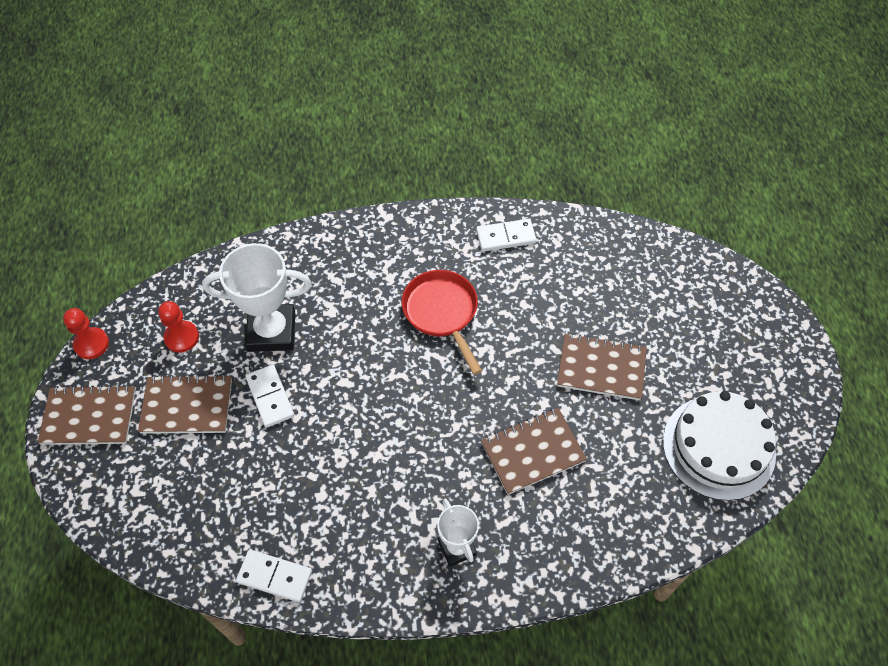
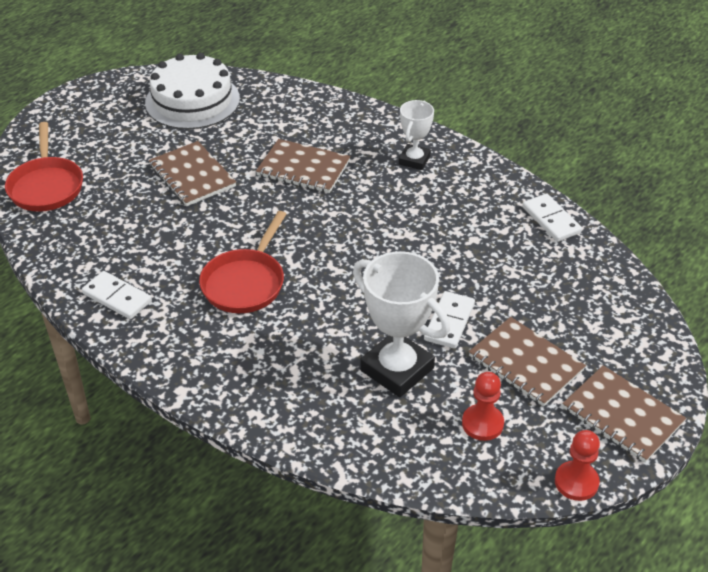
camera: 135 degrees left, 15 degrees down
(679, 271) = (46, 186): none -> red pan

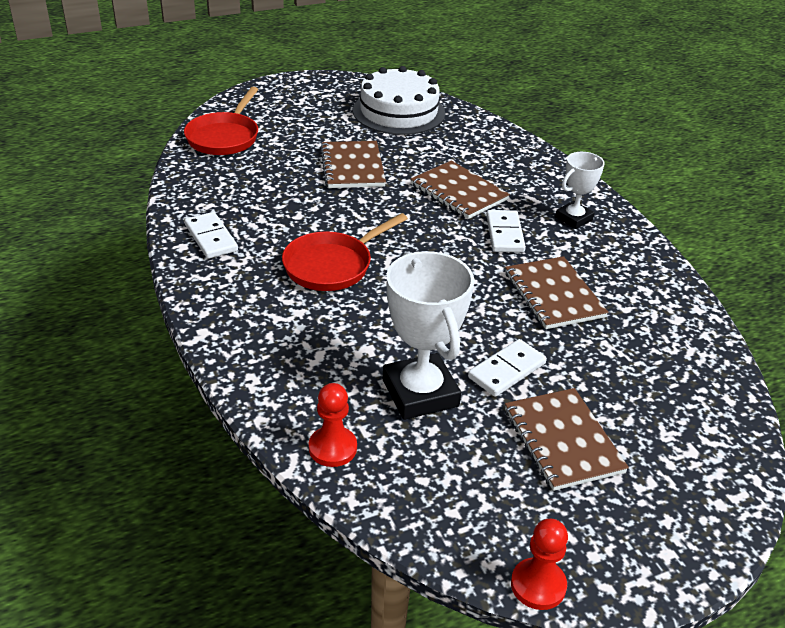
camera: 25 degrees right, 5 degrees down
(482, 424) = (473, 480): red pawn -> red pawn (332, 448)
(551, 220) = (685, 316): white domino -> white domino (504, 234)
(622, 415) = (641, 538): brown notebook -> brown notebook (554, 295)

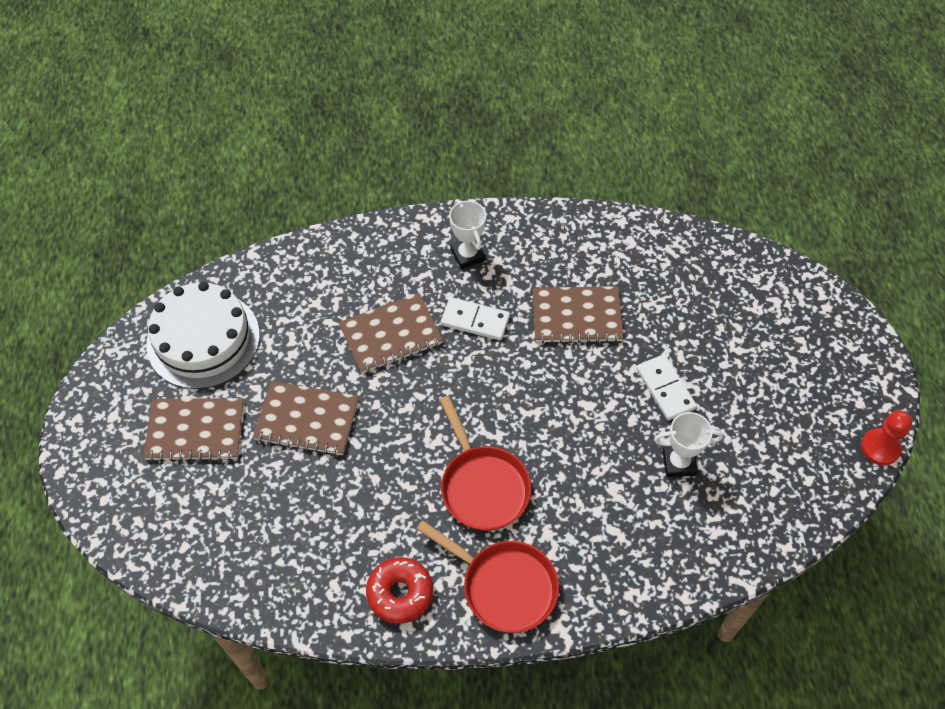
camera: 70 degrees left, 20 degrees up
(211, 238) = (400, 593): white domino -> red donut
(224, 137) = (187, 542): red pan -> red pan (504, 586)
(332, 448) = (729, 547): red pawn -> none
(420, 393) = (679, 463): white trophy -> white trophy, size x0.58
(563, 441) = (751, 379): brown notebook -> brown notebook (195, 431)

